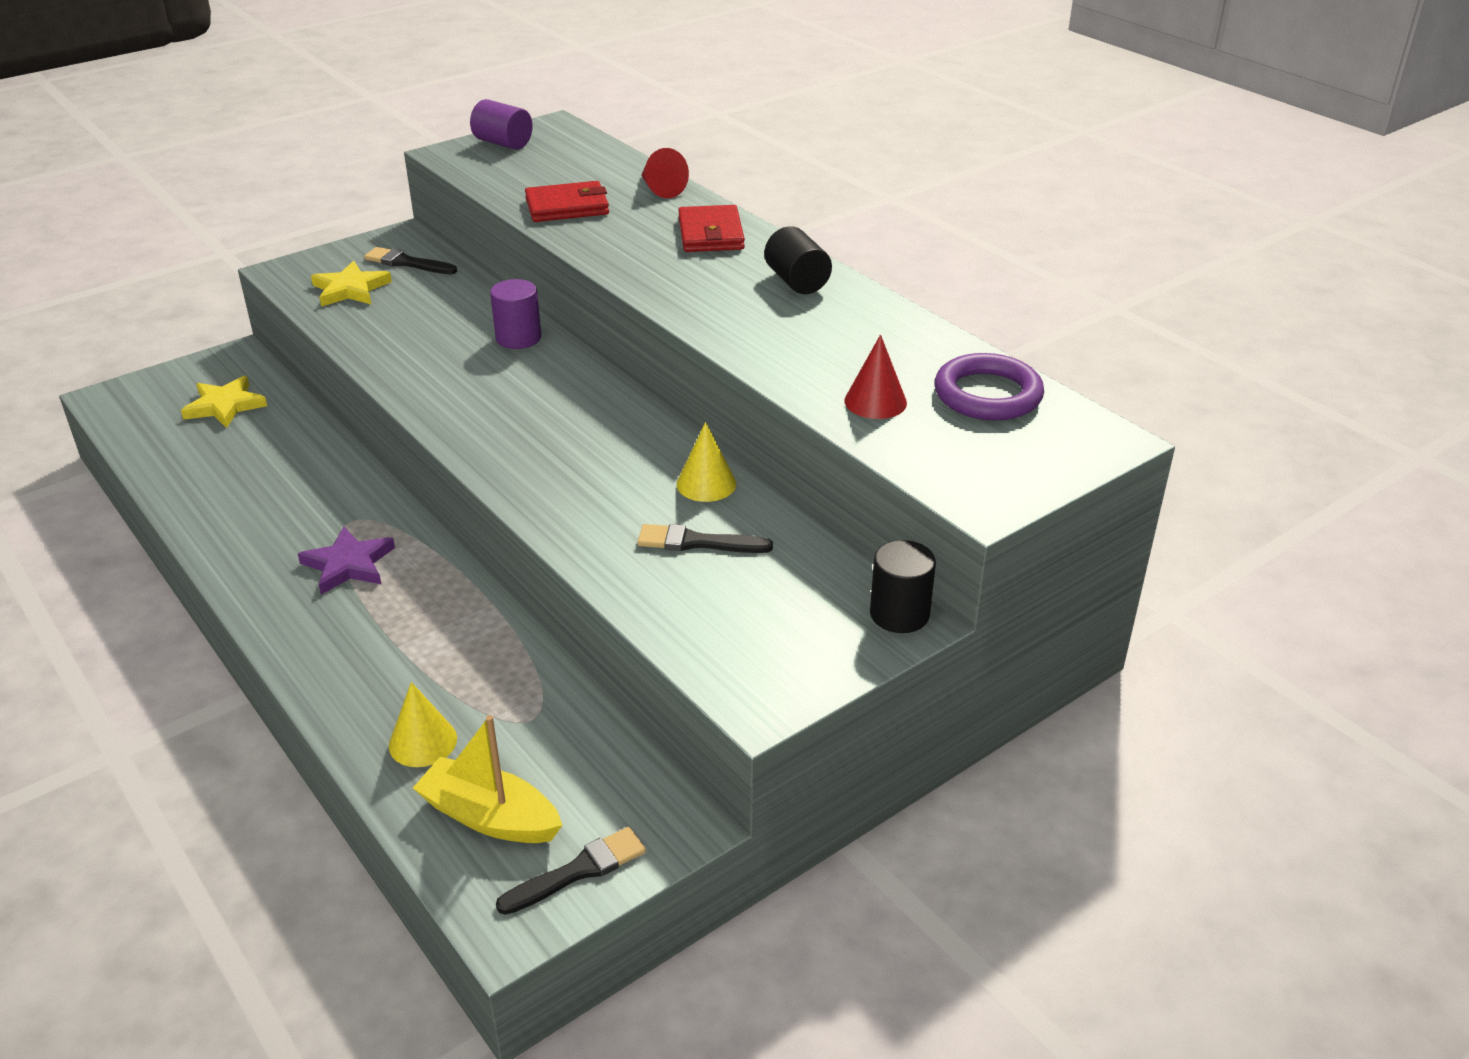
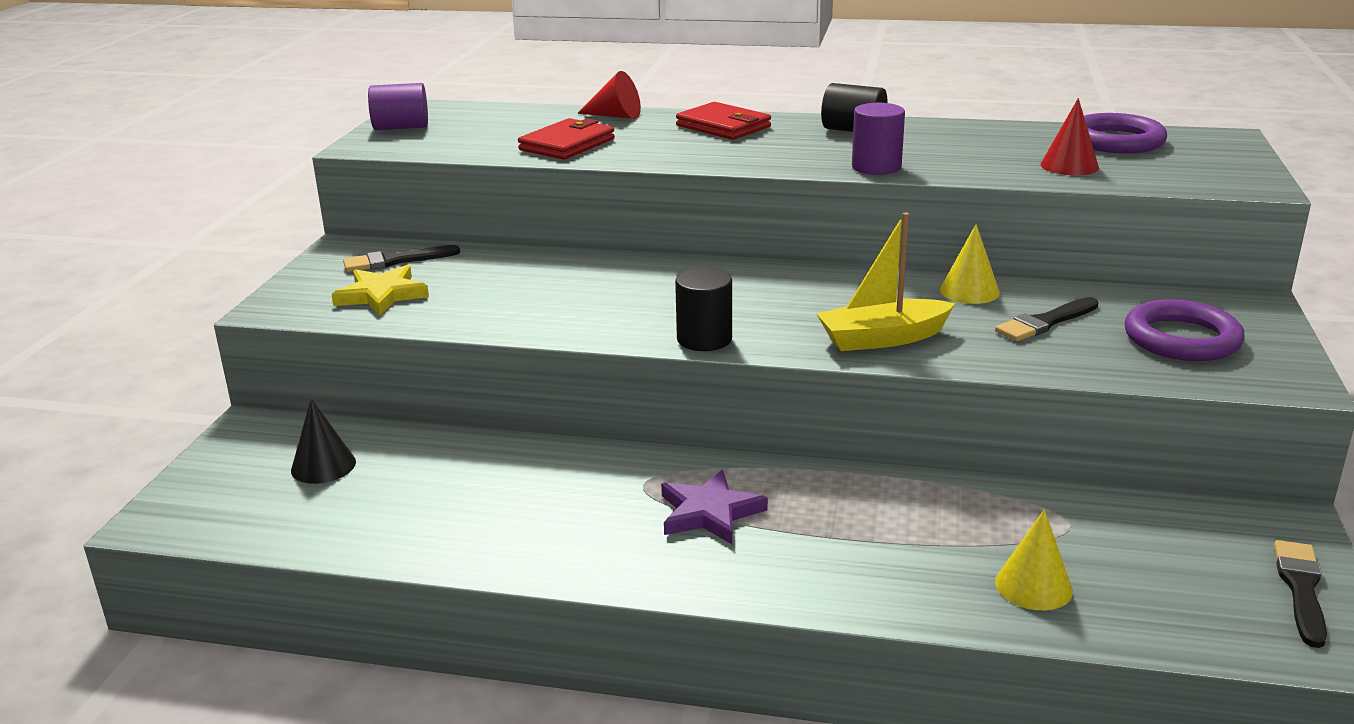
camera: 40 degrees left, 10 degrees down
(225, 406) = (323, 466): yellow star -> black cone
(490, 817) = (1181, 598): yellow boat -> yellow boat (882, 338)
(518, 338) = (621, 269): purple cylinder -> purple cylinder (876, 167)
(764, 617) = (1181, 339): none -> purple ring
(899, 614) = (1241, 301): black cylinder -> black cylinder (704, 339)

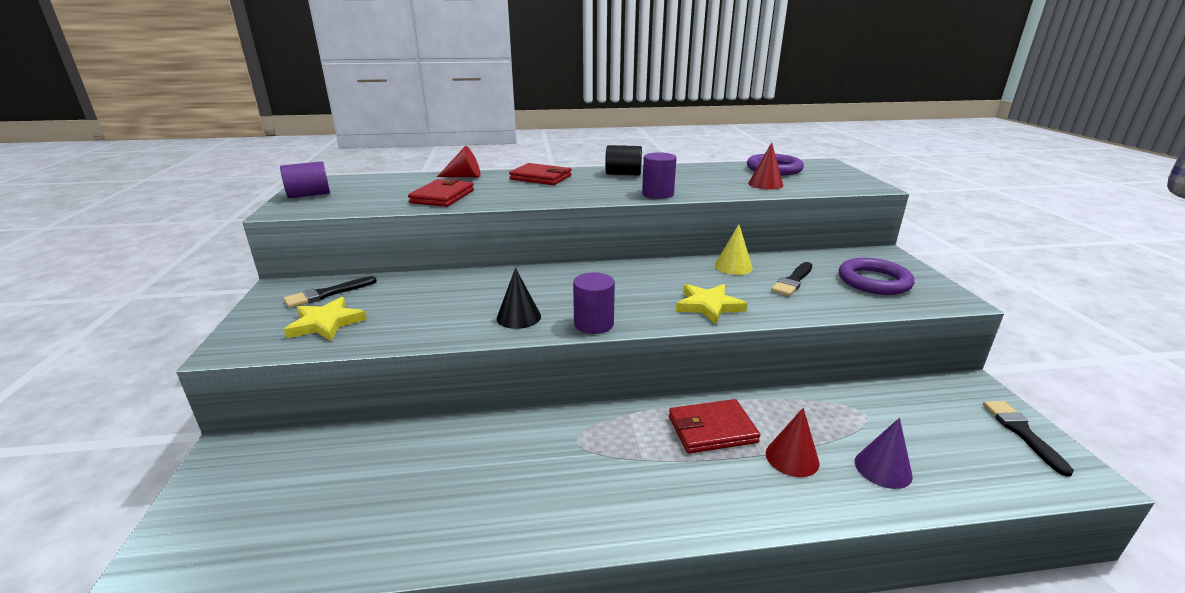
camera: 20 degrees left, 0 degrees up
(323, 466) = (305, 478): black cone -> black cone (518, 317)
(704, 339) = (593, 324): black cylinder -> purple cylinder
(709, 512) = (637, 456): purple star -> none
(828, 503) = (712, 429): none -> red wallet
(882, 338) = (709, 306): yellow boat -> yellow star
(914, 551) = (792, 458): none -> red cone
(1033, 586) = (883, 468): yellow cone -> purple cone

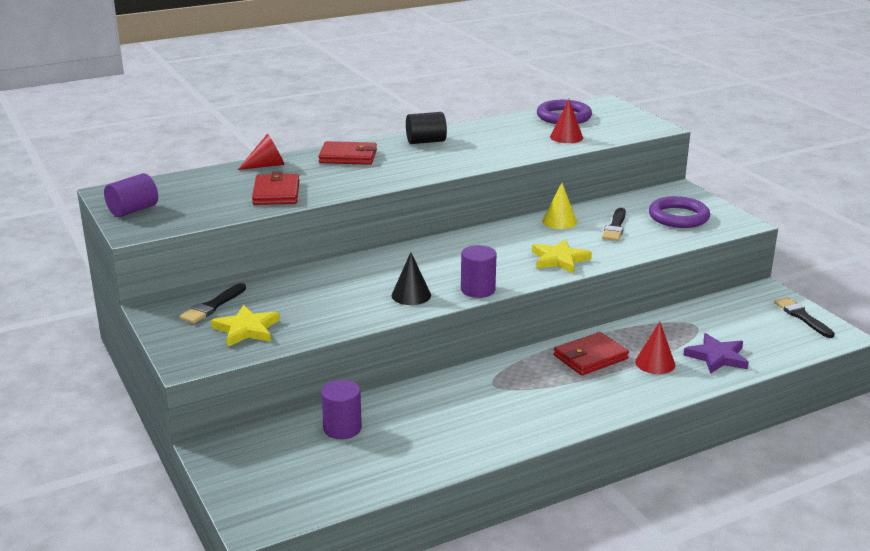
camera: 20 degrees left, 0 degrees up
(658, 194) = (478, 162): purple cylinder -> purple cylinder (342, 428)
(883, 468) = (717, 357): purple cone -> purple star

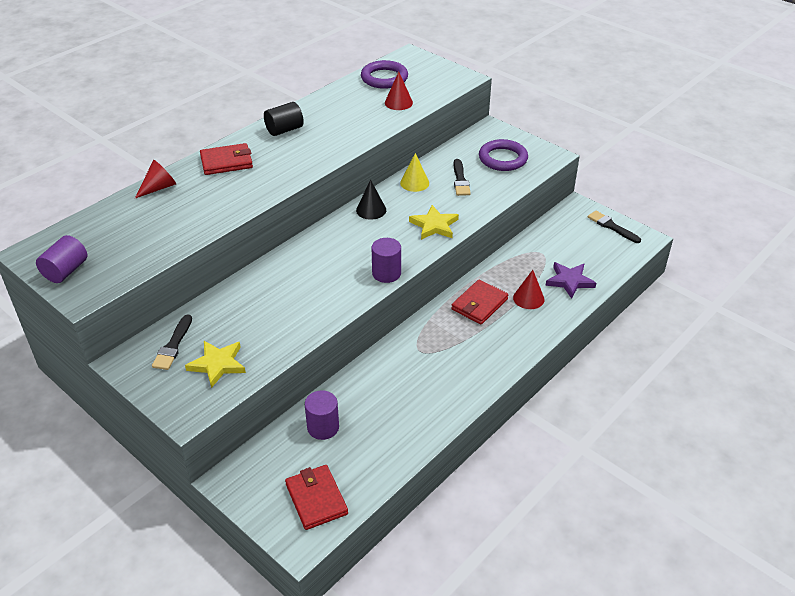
camera: 20 degrees left, 15 degrees up
(276, 193) = (187, 221): red wallet -> red wallet (316, 499)
(411, 295) = (336, 292): black cone -> black cone (371, 210)

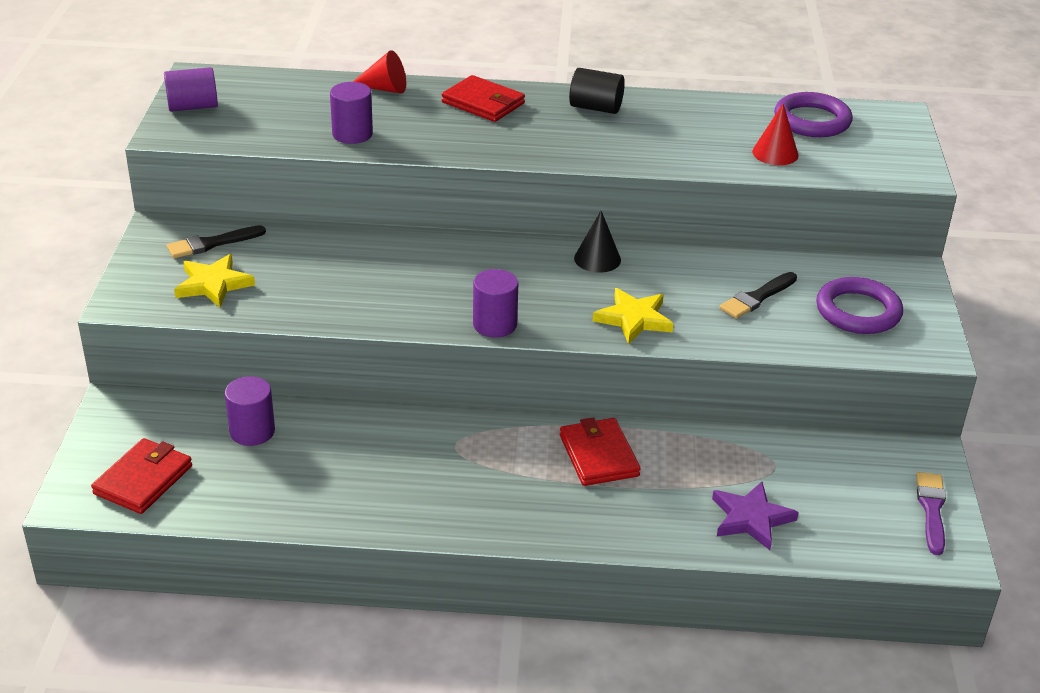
camera: 50 degrees right, 5 degrees down
(192, 222) = (352, 134): none -> purple cylinder
(414, 183) = (697, 265): yellow cone -> none
(479, 304) = (599, 456): red wallet -> red wallet turned 75 degrees clockwise
(528, 298) = (665, 495): red cone -> none
(612, 227) = (931, 510): black brush -> purple brush

